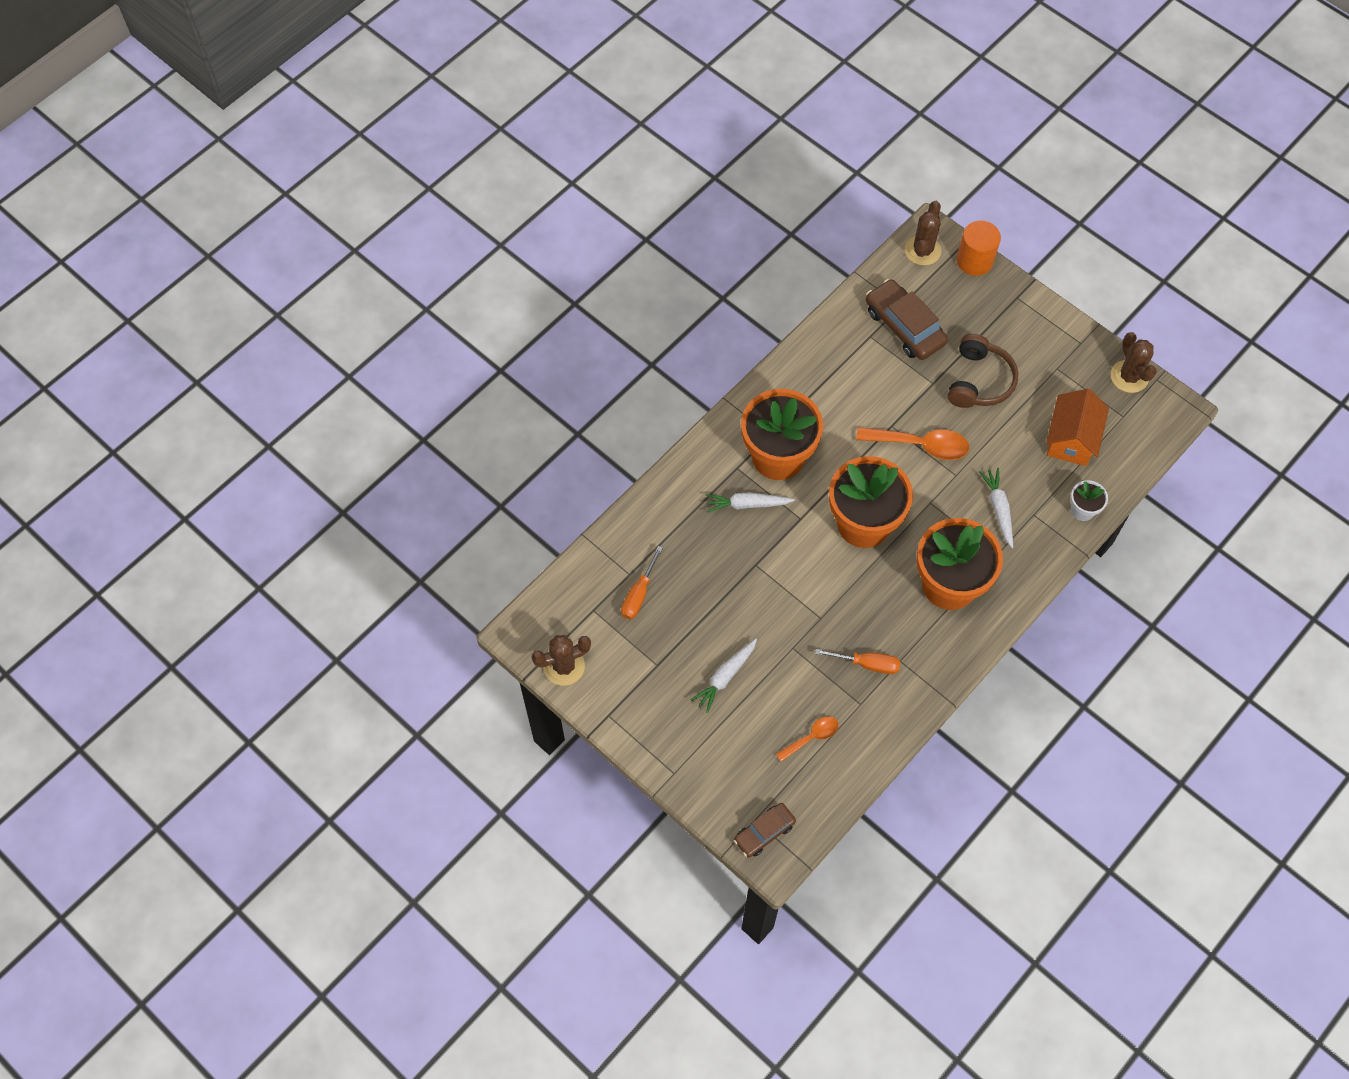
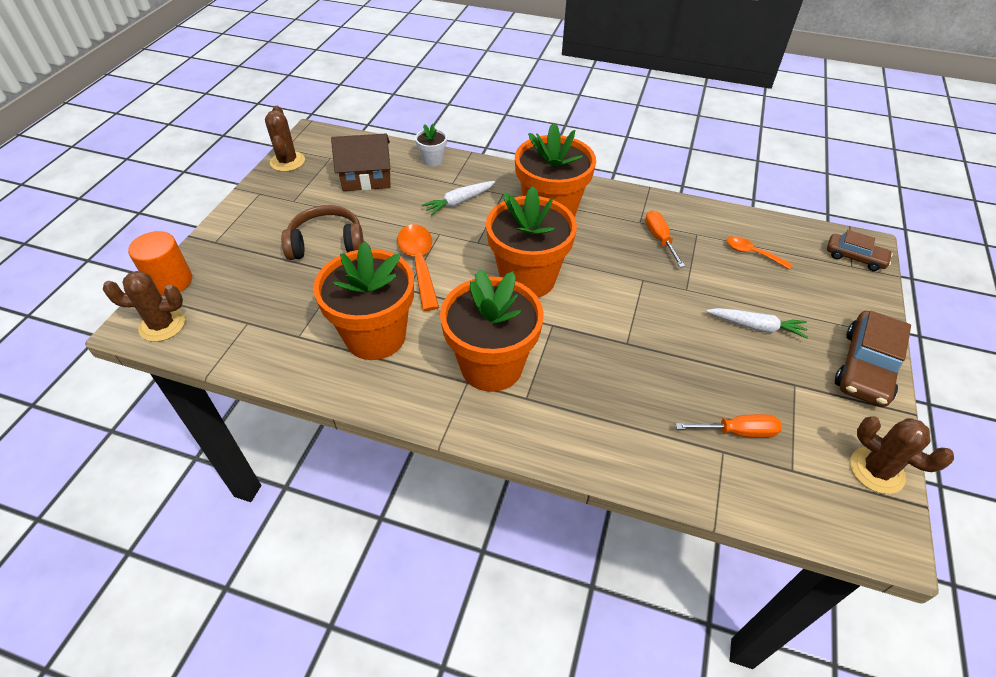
camera: 115 degrees left, 15 degrees down
(747, 504) = (565, 373): white carrot -> none
(846, 387) = (375, 336): none -> orange flower pot
(904, 326) = (276, 312): brown car -> brown car (865, 367)
(1071, 439) = (366, 178): orange house -> brown house
(1129, 376) = (287, 161): brown cactus -> brown cactus turned 60 degrees counterclockwise

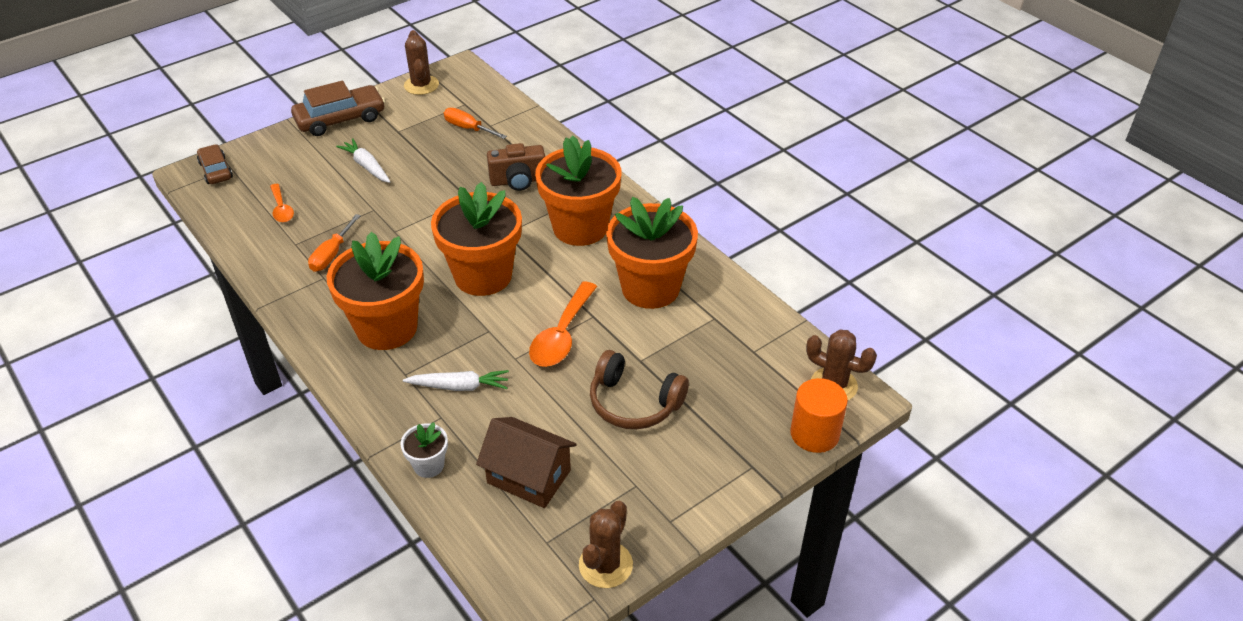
camera: 145 degrees left, 5 degrees down
(605, 389) = (518, 181): none -> brown camera

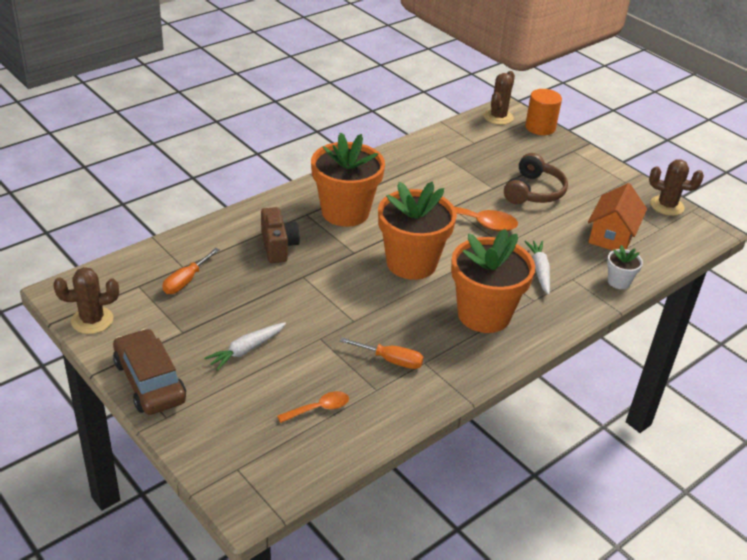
camera: 95 degrees left, 5 degrees down
(216, 170) = (243, 481): brown car -> none
(529, 476) = (612, 236): brown house -> orange house
(650, 288) = (416, 180): orange flower pot -> none

